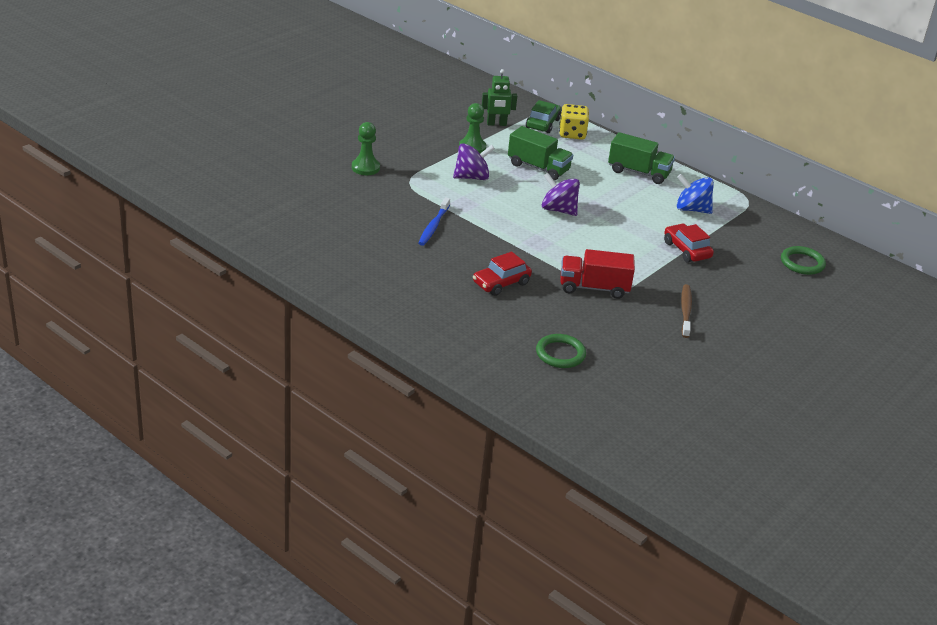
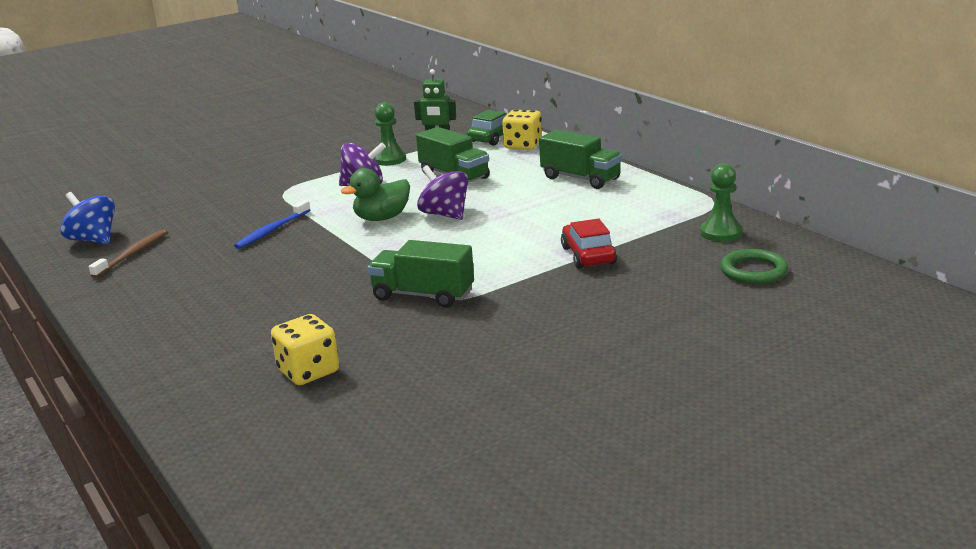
camera: 20 degrees right, 10 degrees down
(365, 168) = (247, 178): green pawn -> green pawn (721, 233)
(501, 283) = (301, 288): red car -> none
(512, 213) = (382, 218): none -> green duck
(560, 354) = (308, 371): green ring -> yellow dice
(594, 288) = (423, 295): red truck -> green truck
(685, 311) = (535, 324): brown toothbrush -> brown toothbrush (132, 254)
(692, 209) = (626, 213): blue spinning top -> blue spinning top (93, 240)

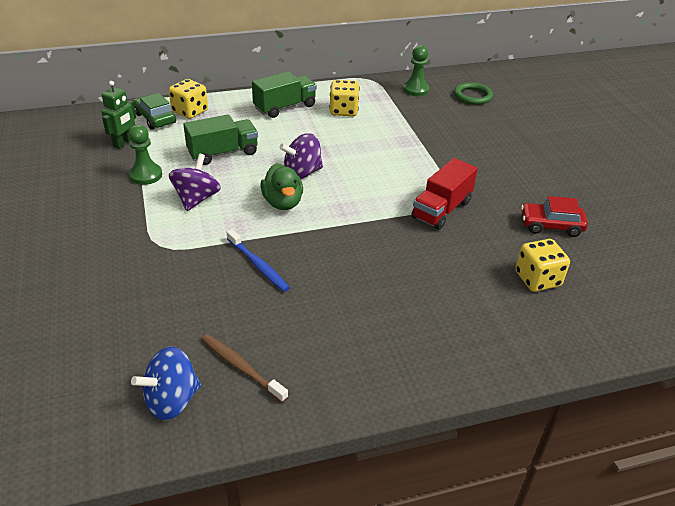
camera: 75 degrees left, 15 degrees up
(423, 295) = (441, 210): green truck -> red truck
(588, 255) = (418, 136): red car -> red car (551, 226)
(607, 206) = (343, 111): none -> yellow dice

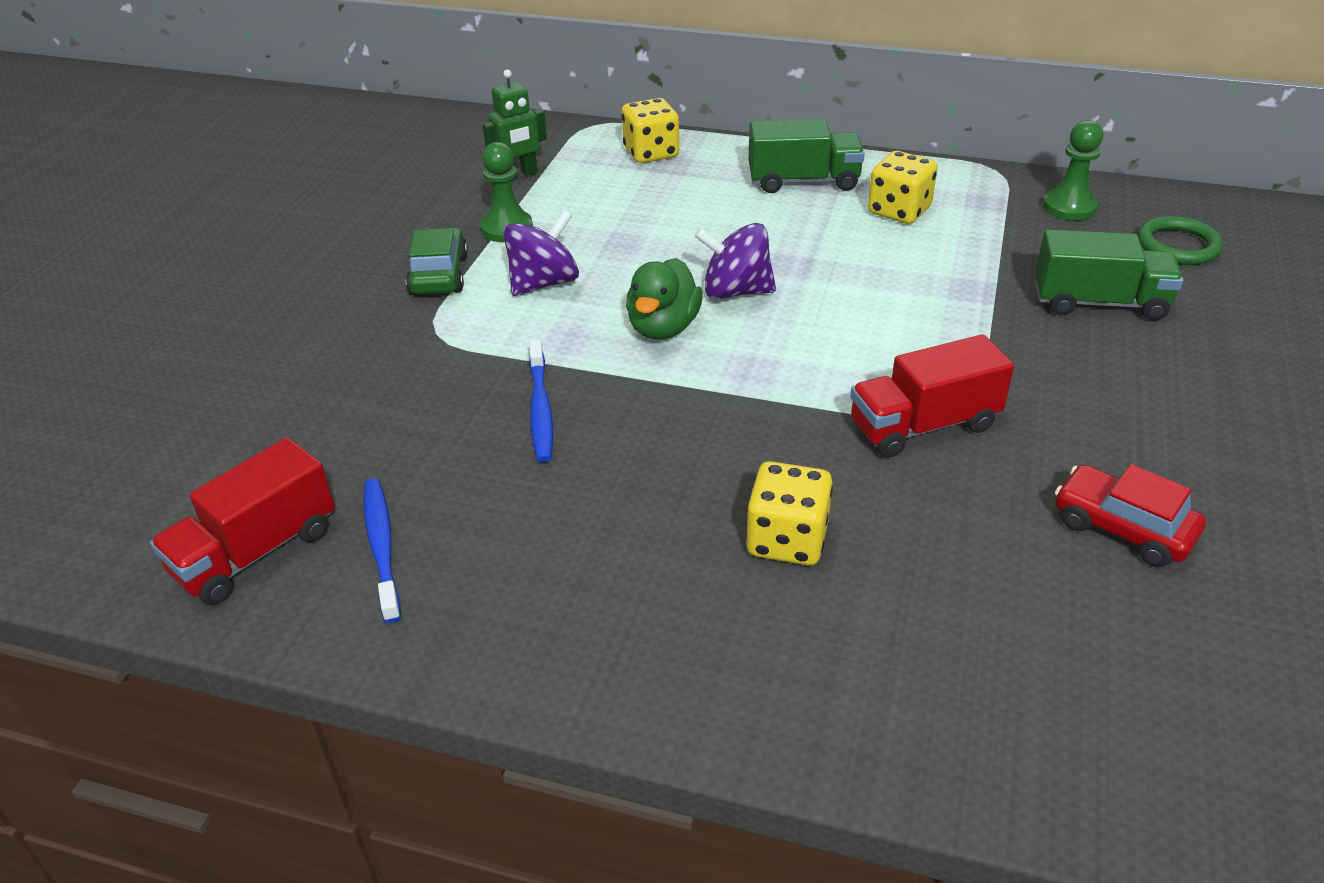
camera: 35 degrees right, 0 degrees up
(155, 118) = (593, 151): green car -> green car (439, 275)
(172, 400) = (256, 552): blue spinning top -> red truck
(223, 153) = (642, 227): green truck -> green truck (1099, 303)
(242, 367) = (382, 547): brown toothbrush -> blue toothbrush
(537, 279) = (998, 613): yellow dice -> yellow dice (787, 540)

